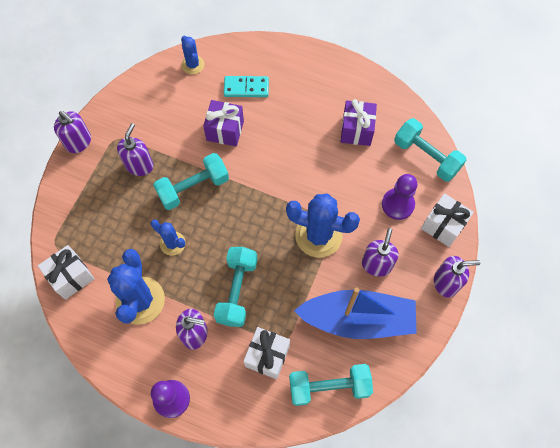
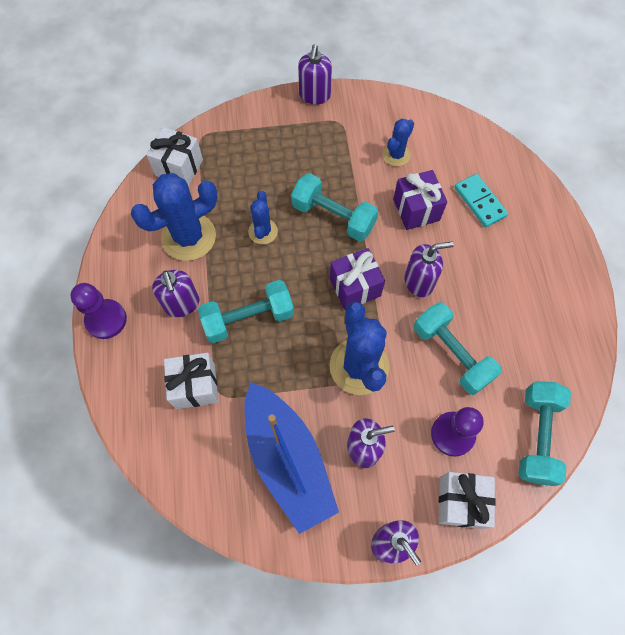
camera: 60 degrees right, 0 degrees up
(139, 165) = (325, 157): purple soap dispenser -> purple soap dispenser (419, 282)
(193, 65) = (468, 140): blue cactus -> blue cactus (396, 155)
(329, 387) = (194, 469): turquoise dumbbell -> turquoise dumbbell (451, 354)
(356, 130) = (512, 340): purple gift -> purple gift (355, 287)

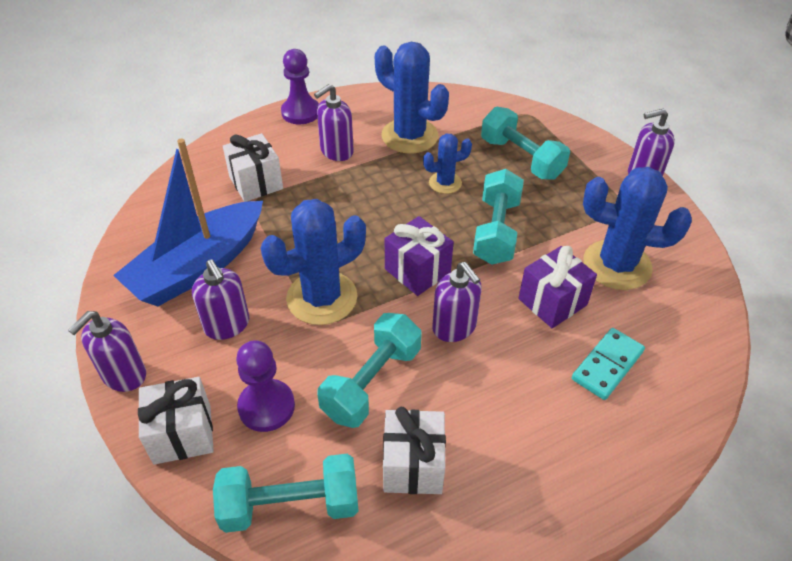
camera: 70 degrees right, 20 degrees down
(179, 167) = (481, 109): white gift -> white gift (413, 465)
(248, 318) = (341, 199): turquoise dumbbell -> turquoise dumbbell (521, 158)
(396, 155) = (617, 265): blue cactus -> blue cactus, size x1.85

